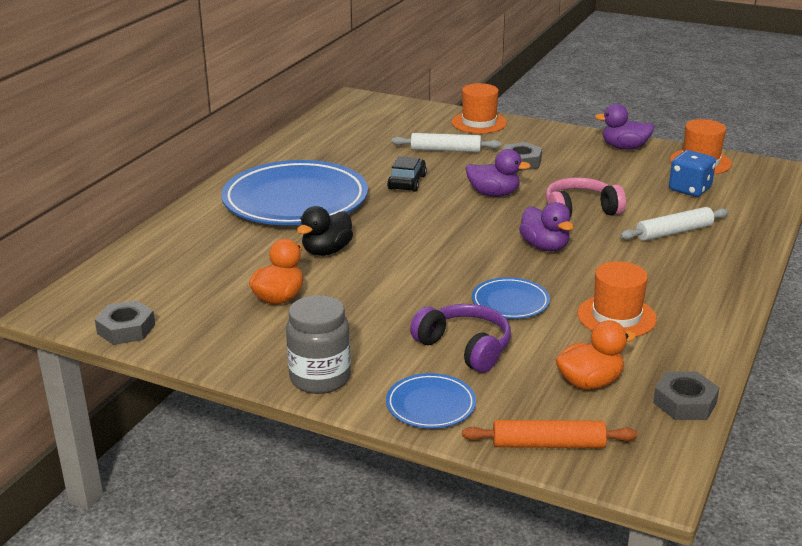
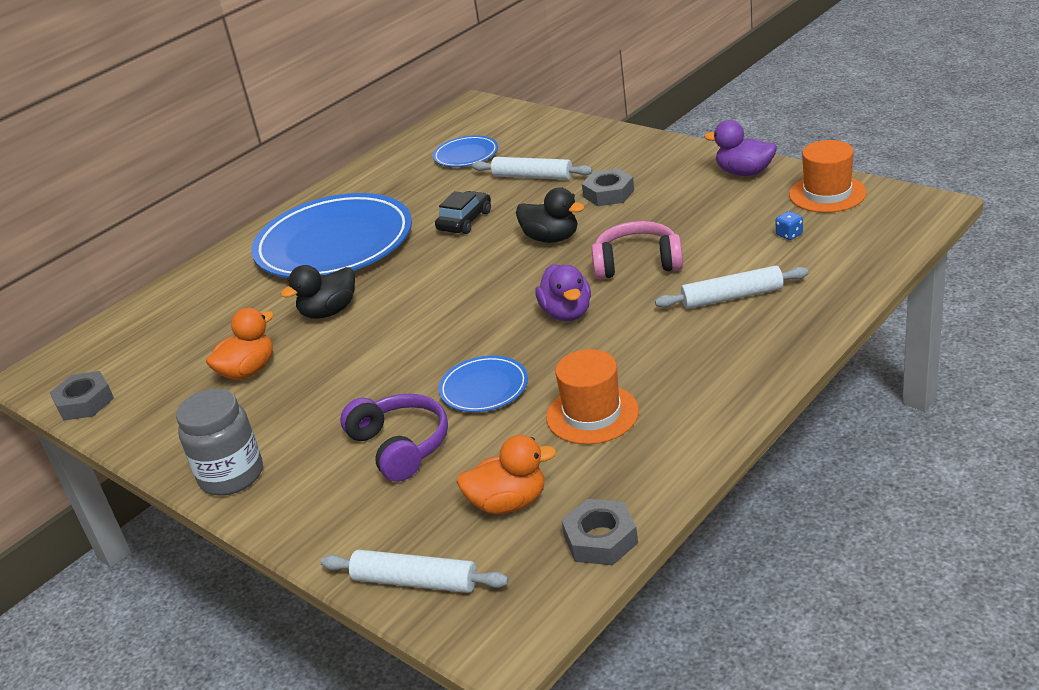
camera: 20 degrees right, 5 degrees up
(430, 405) = (322, 519): blue plate -> blue plate (466, 155)
(479, 123) = (592, 138): orange hat -> none
(494, 194) = (551, 238): purple duck -> black duck
(548, 444) = (415, 581): orange rolling pin -> white rolling pin
(690, 189) = (789, 234): blue dice -> blue dice, size x0.48

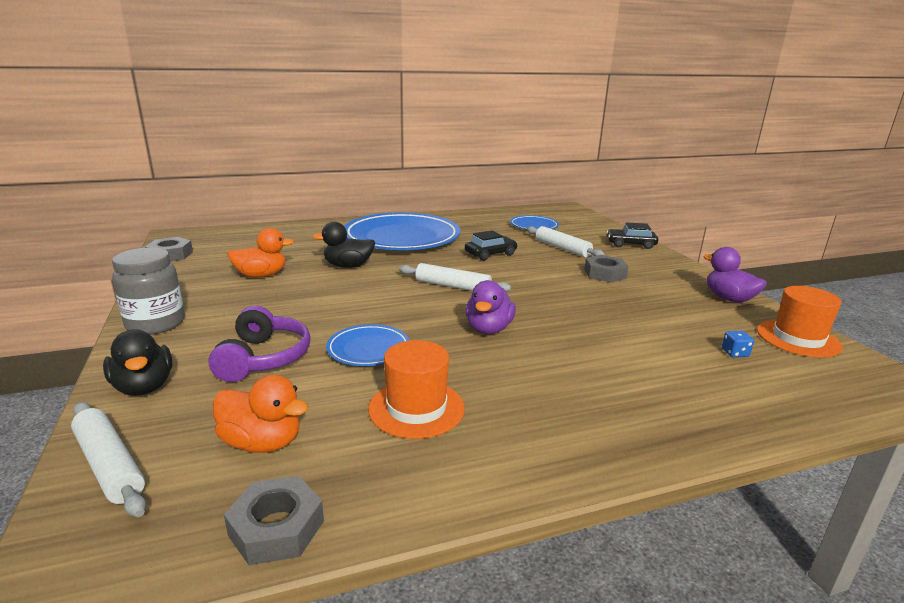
camera: 25 degrees right, 10 degrees down
(551, 238) = (534, 283): black duck -> black duck (144, 387)
(597, 138) = (630, 244): none -> black car
(637, 263) = (579, 321): pink headphones -> none
(732, 297) = (636, 376): white rolling pin -> white rolling pin (453, 286)

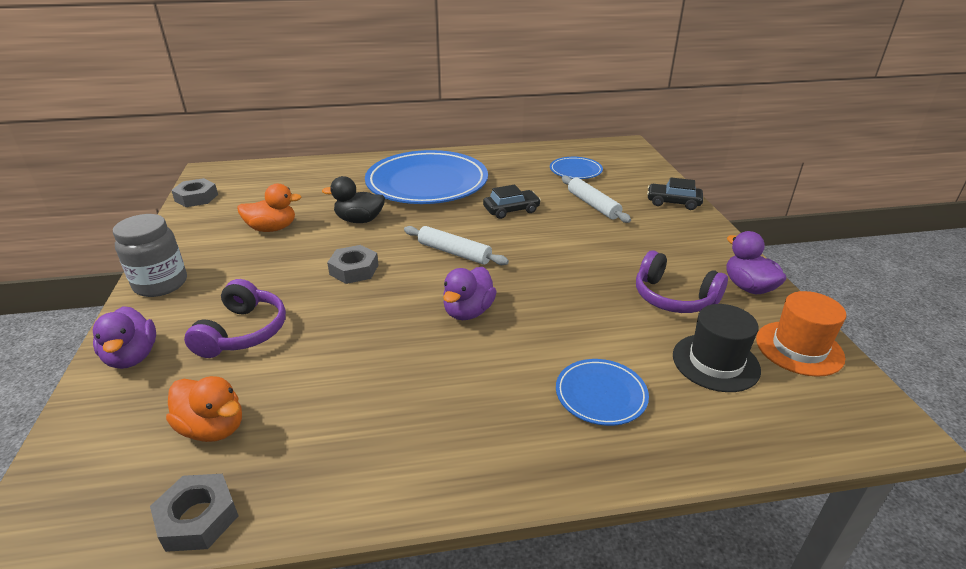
camera: 10 degrees right, 10 degrees up
(109, 465) = (84, 438): white rolling pin -> none
(144, 387) = (132, 357): black duck -> purple duck
(368, 349) = (342, 328): blue plate -> blue plate (601, 395)
(416, 408) = (361, 403): orange hat -> none
(605, 274) = (624, 244): grey nut -> grey nut (354, 270)
(670, 309) = (674, 297): none -> purple headphones
(735, 353) = (715, 362): blue dice -> black hat

